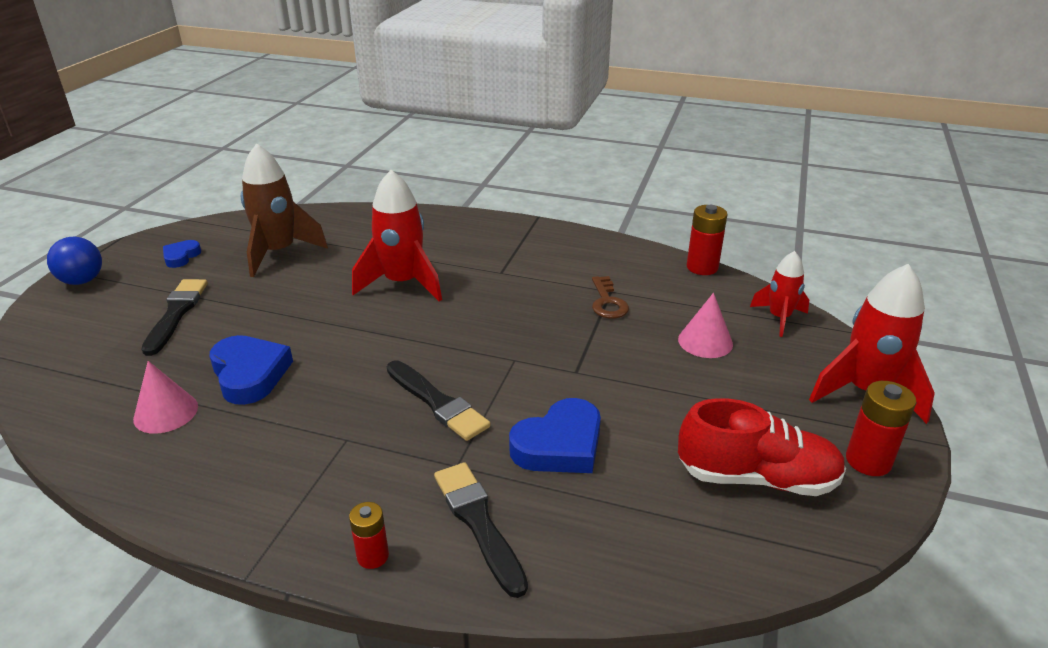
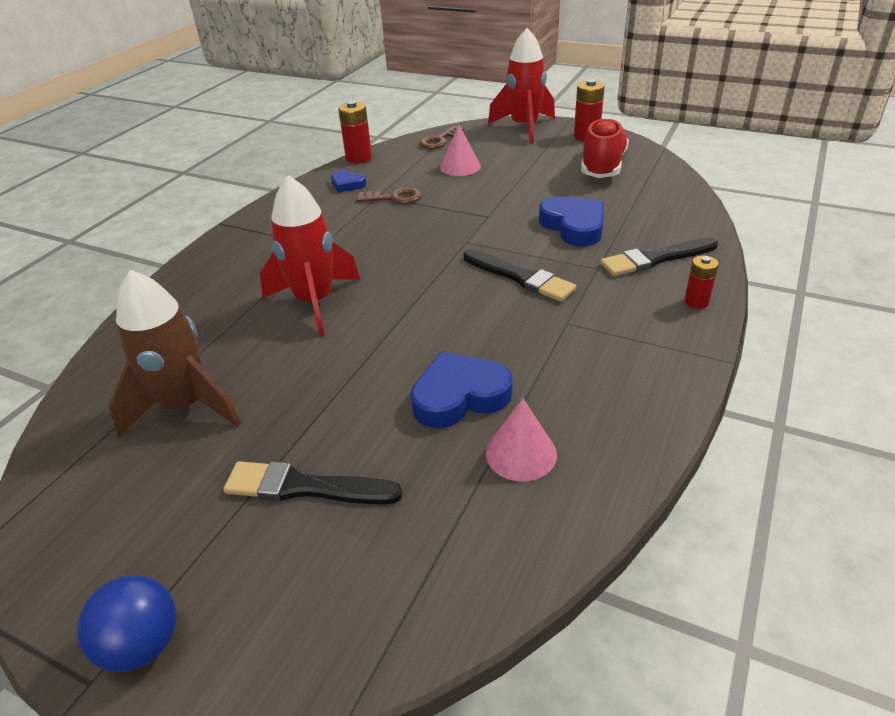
camera: 80 degrees left, 5 degrees up
(181, 257) = (132, 515): blue heart -> blue heart (347, 184)
(437, 403) = (520, 277): black brush -> black brush turned 75 degrees clockwise
(779, 318) = (439, 140): red rocket -> brown key

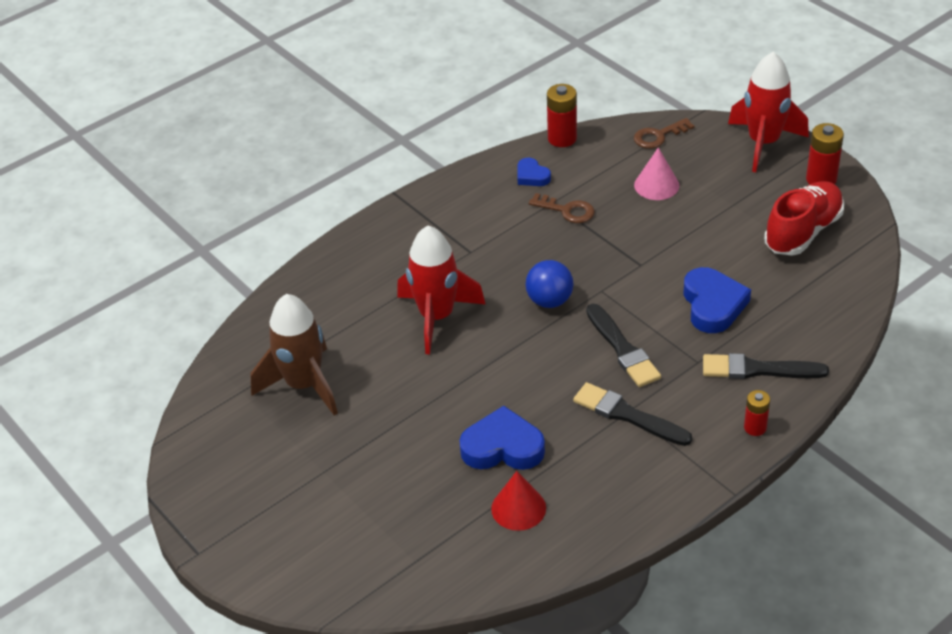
camera: 25 degrees right, 5 degrees up
(142, 644) = (231, 543): blue ball -> blue ball (549, 301)
(305, 487) = (361, 479): black brush -> black brush (627, 415)
(521, 453) = (518, 508): pink cone -> red cone

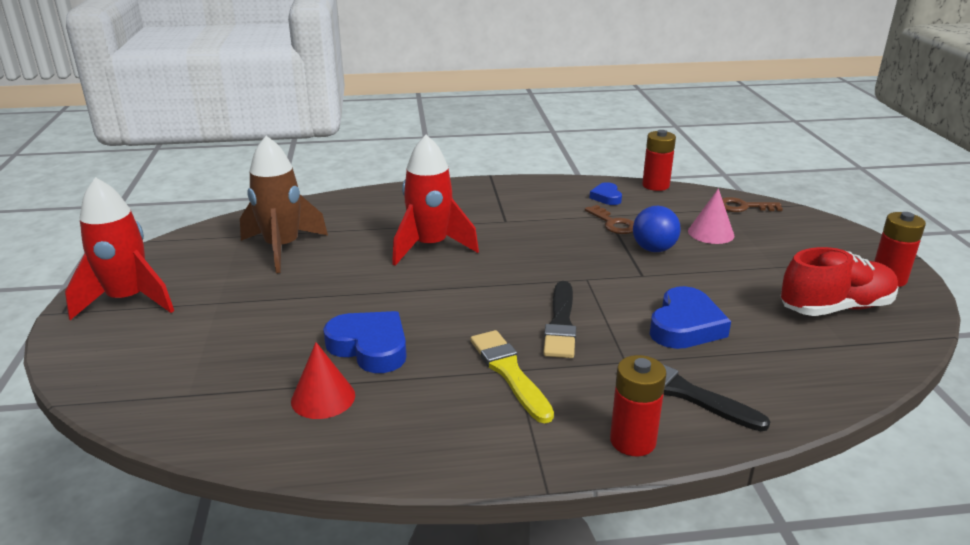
camera: 30 degrees right, 15 degrees down
(549, 301) = (533, 269): blue ball -> blue ball (653, 249)
(627, 415) = (509, 372): black brush -> yellow brush
(755, 427) = (632, 441): red battery -> red battery, size x1.58
(763, 143) = (844, 239): red rocket -> red rocket (128, 300)

